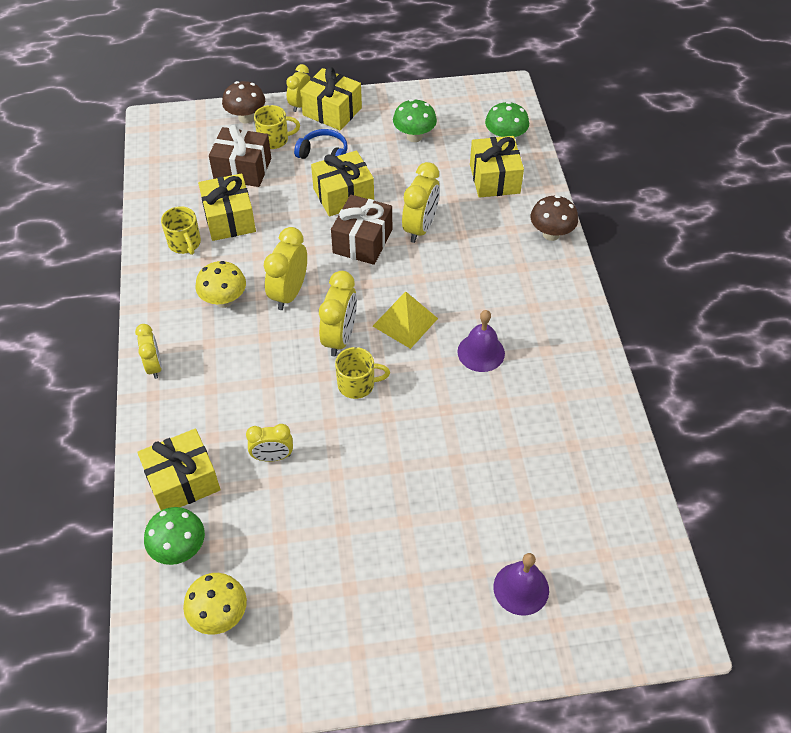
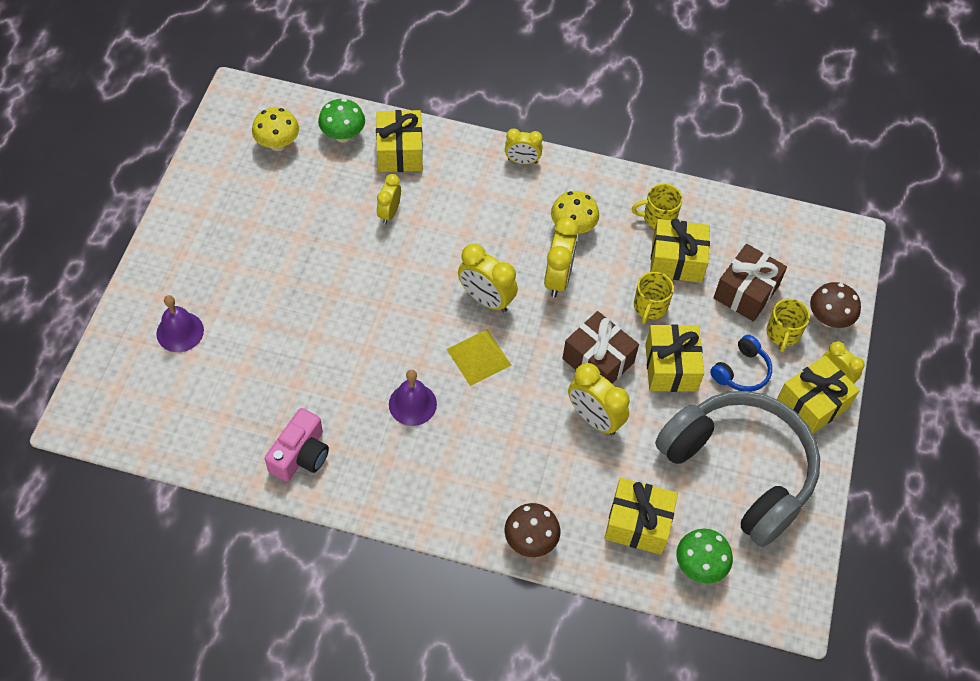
camera: 110 degrees right, 5 degrees up
(289, 293) = (558, 278): yellow clock -> yellow clock turned 60 degrees clockwise
(357, 384) = (428, 294): yellow mug -> yellow mug (650, 307)
(414, 136) = (739, 470): green mushroom -> grey headphones
(583, 415) = (300, 455): none -> pink camera

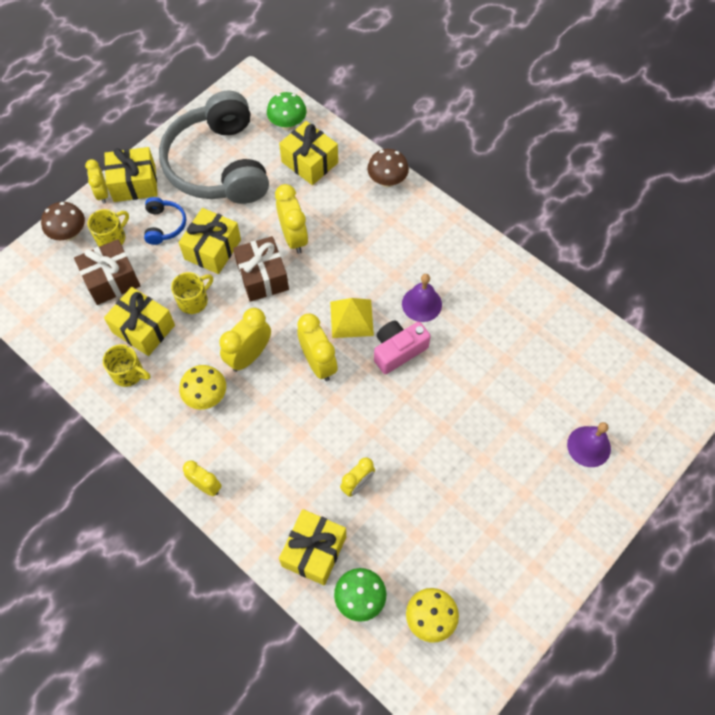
camera: 150 degrees left, 5 degrees up
(300, 455) = (523, 302): pink camera -> pink camera (398, 350)
(741, 371) = (164, 225): blue headphones -> blue headphones turned 105 degrees clockwise

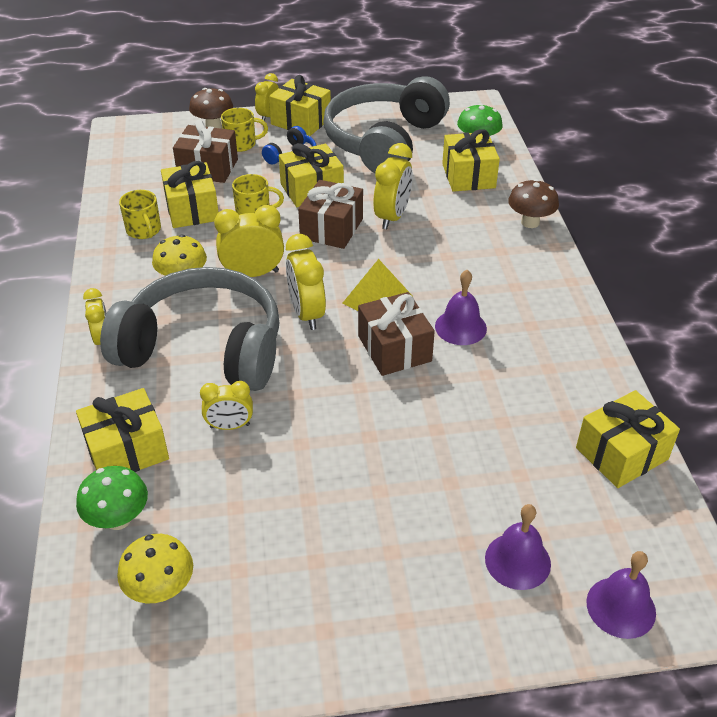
camera: 40 degrees right, 20 degrees down
(281, 441) = (203, 348): none -> grey headphones
(318, 363) = (307, 314): yellow clock -> yellow clock turned 150 degrees clockwise
(398, 350) = (394, 348): pink camera -> brown gift
(582, 333) = (621, 453): none -> yellow gift
(656, 434) = (621, 607): none -> purple bell

